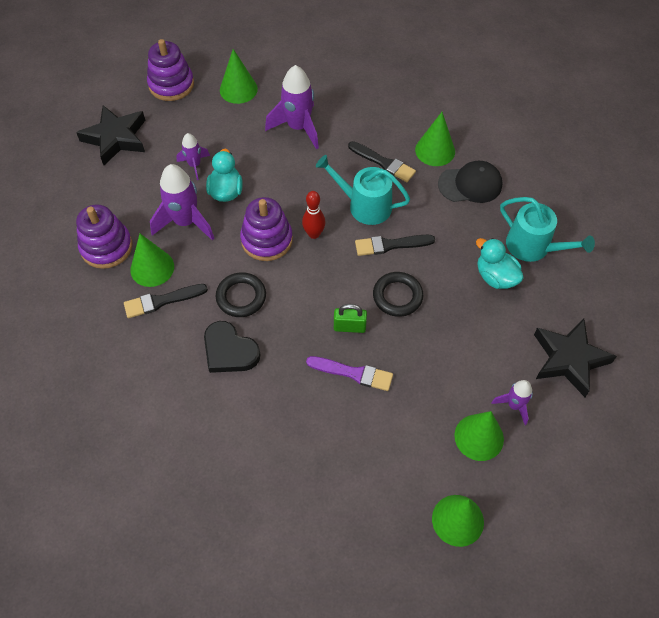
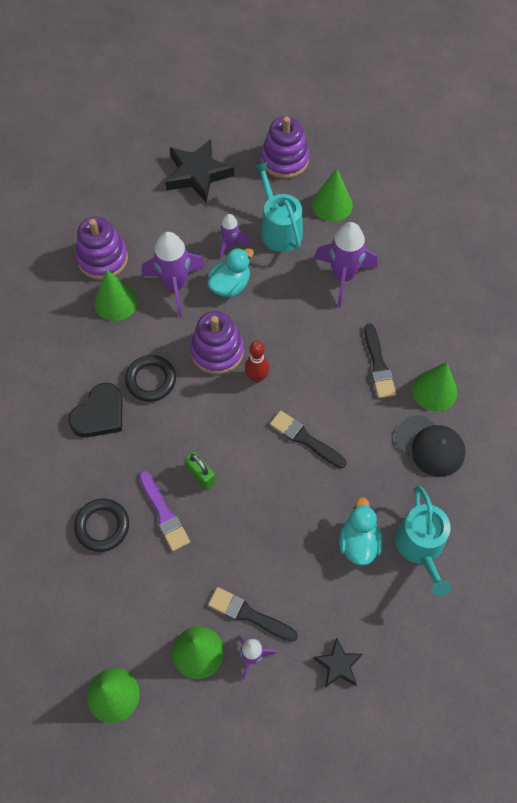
camera: 45 degrees right, 5 degrees up
(162, 301) = (95, 334): black brush -> black brush (249, 614)
(229, 351) = (99, 414): black heart -> black heart turned 135 degrees counterclockwise
(364, 205) = (322, 388): turquoise watering can -> turquoise watering can (279, 229)
(397, 296) = (263, 485): black ring -> black ring (102, 526)
(569, 359) = (338, 665): black star -> black star, size x0.55

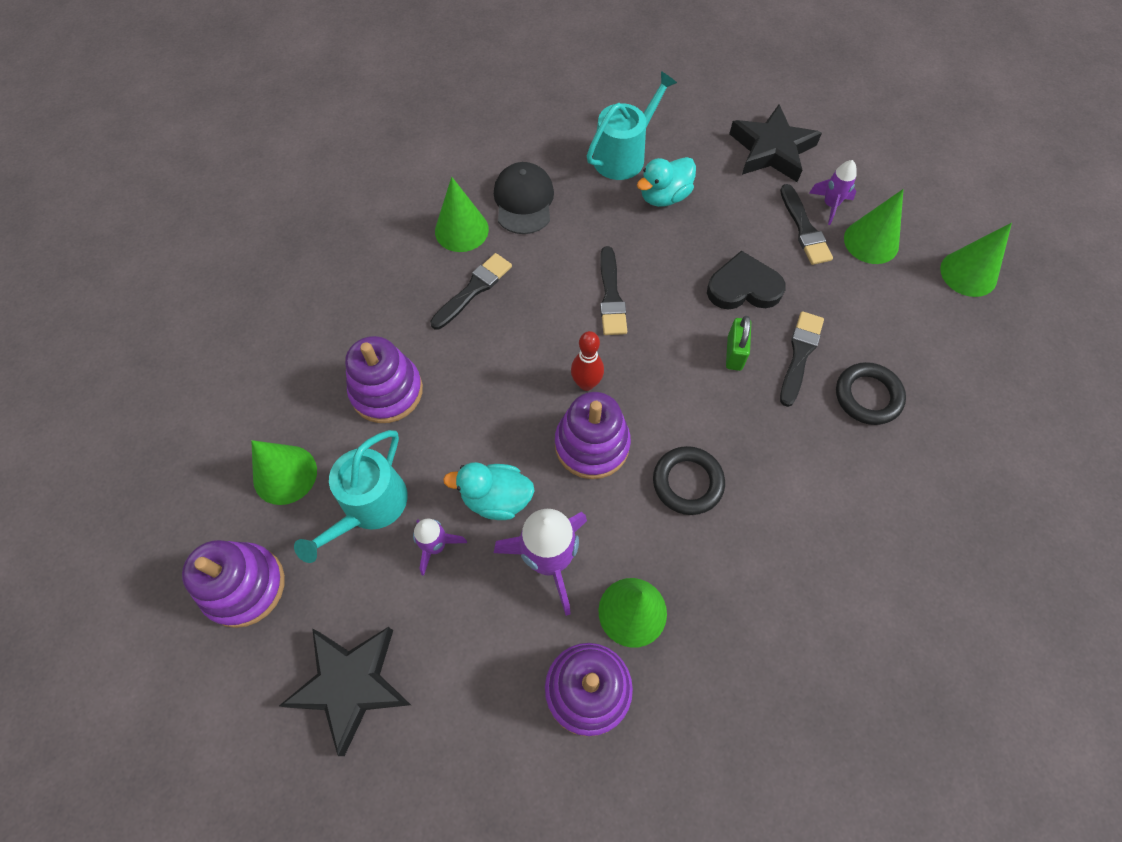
camera: 130 degrees left, 0 degrees up
(99, 414) = (774, 500): black heart -> black heart (743, 287)
(164, 514) = (800, 354): purple brush -> black brush
(338, 665) = (771, 150): black star -> black star, size x1.81
(343, 276) = (387, 391): purple rocket -> purple stacking toy

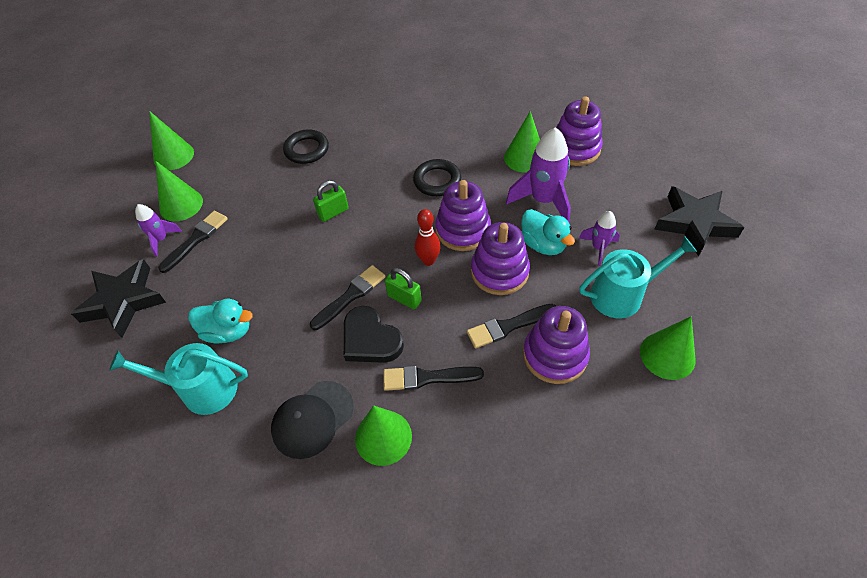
camera: 130 degrees left, 10 degrees down
(244, 586) = (734, 309): purple stacking toy -> purple stacking toy (499, 272)
(564, 332) = (404, 298): none -> green padlock
(743, 287) = (277, 238): black heart -> black heart (370, 339)
(800, 354) = (305, 187): black brush -> black brush (508, 326)

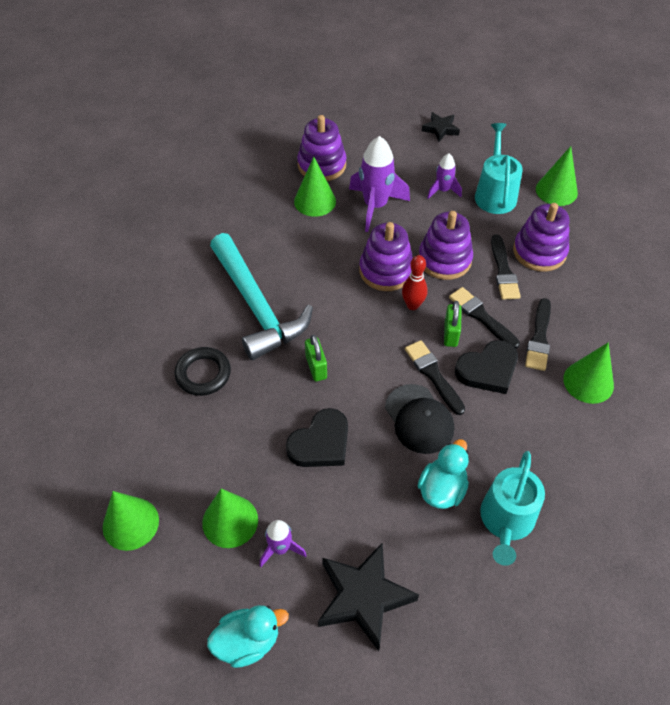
camera: 75 degrees left, 0 degrees up
(196, 239) = (297, 508): black brush -> black brush (481, 316)
(258, 236) = (320, 443): none -> black heart
(312, 419) = (560, 430): black cap -> black cap (419, 419)
(384, 158) = (257, 306): none -> turquoise hammer
(404, 298) = (450, 334): green padlock -> green padlock turned 45 degrees counterclockwise
(437, 181) = (312, 272): black ring -> none
(543, 244) = (425, 222): turquoise duck -> turquoise duck (248, 641)
(694, 223) = (440, 129): black star -> black star, size x0.55

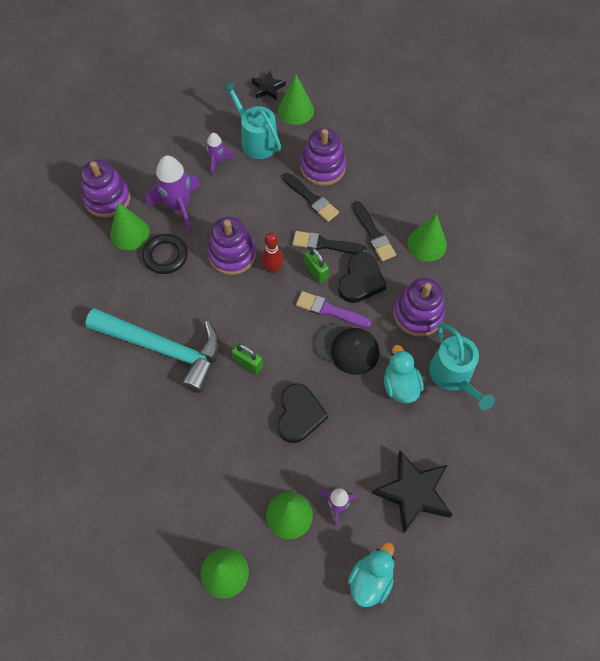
camera: 40 degrees left, 10 degrees up
(203, 374) = (173, 429): black ring -> black ring (165, 256)
(433, 375) = (329, 310): black brush -> purple brush
(440, 129) = (172, 109): black star -> black star (268, 88)
(444, 259) = (265, 217): purple stacking toy -> purple stacking toy (418, 314)

